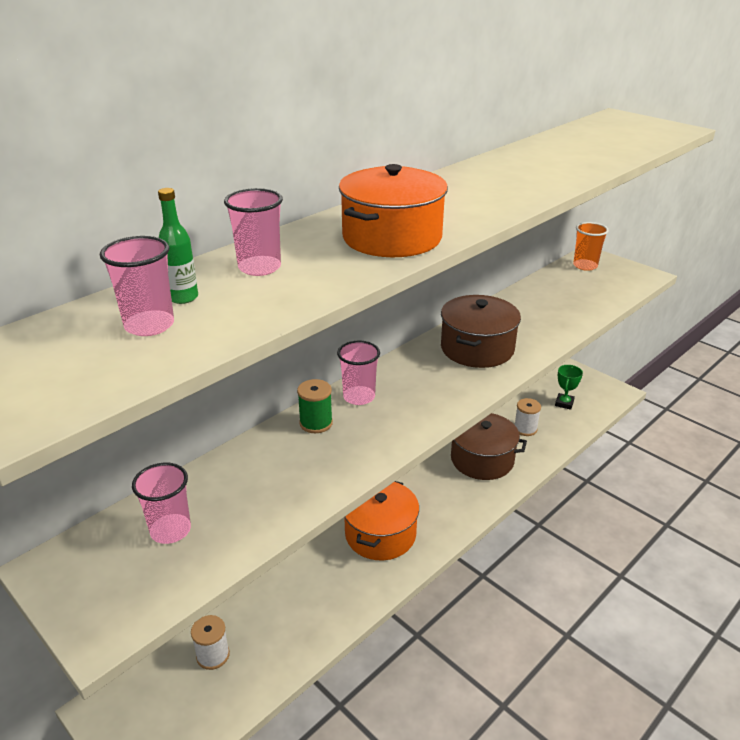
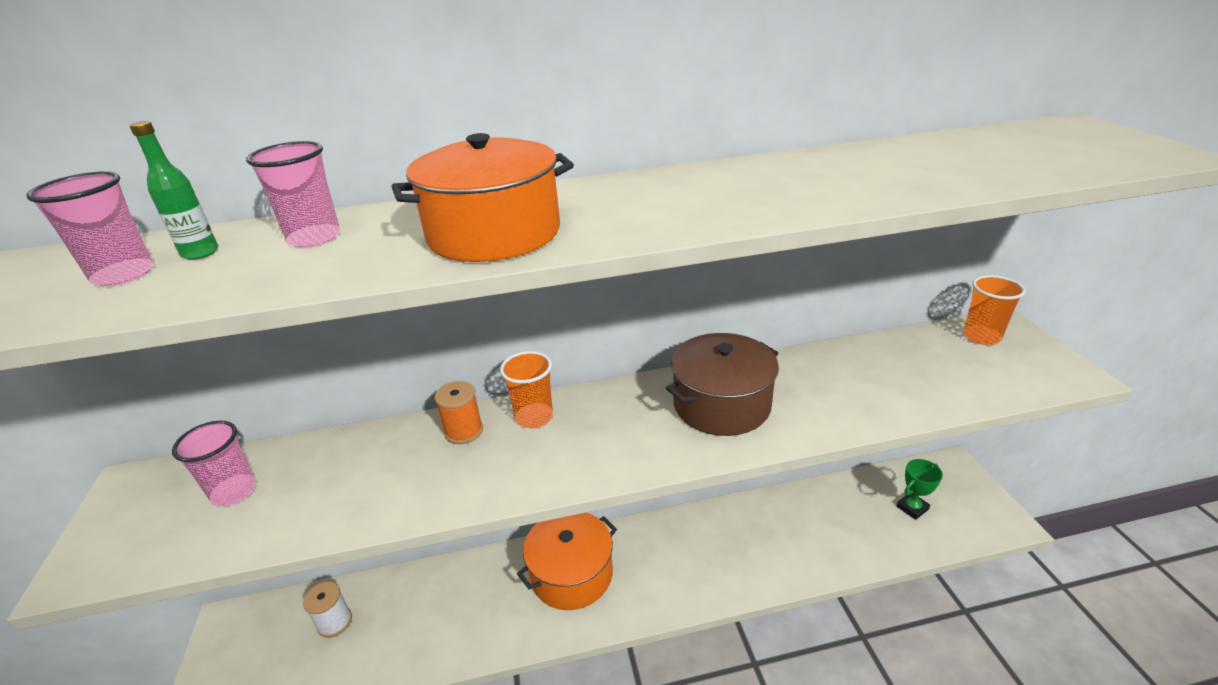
camera: 35 degrees right, 0 degrees up
(316, 423) = (464, 431): green spool -> orange spool
(359, 397) = (534, 417): pink cup -> orange cup
(482, 459) = (749, 537): brown pot -> none
(525, 429) = (833, 521): white spool -> none

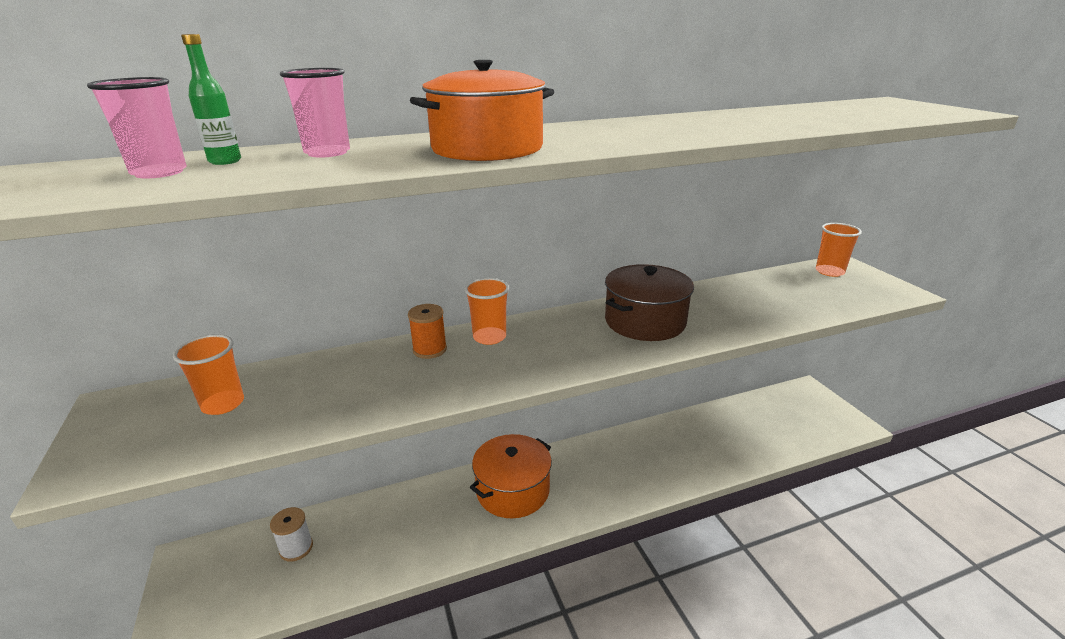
camera: 10 degrees left, 5 degrees down
(234, 492) = (223, 404): pink cup -> orange cup
(912, 508) = (783, 420): green trophy -> none

